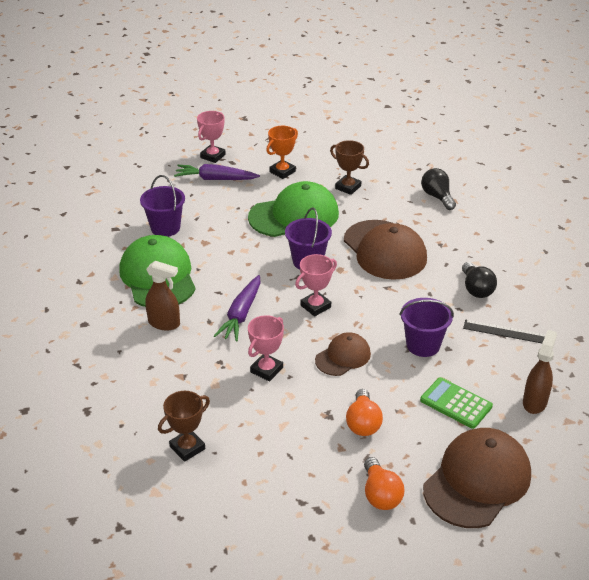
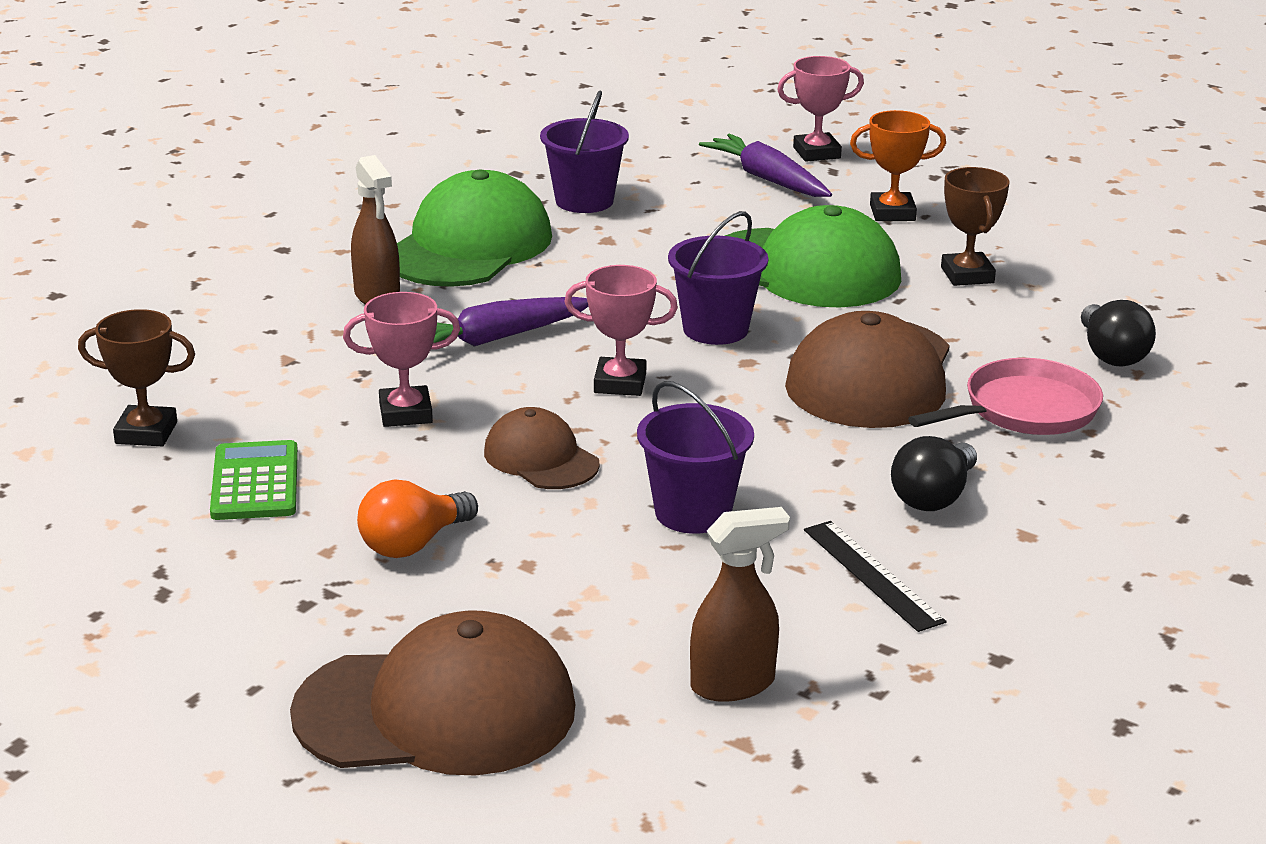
camera: 45 degrees right, 10 degrees down
(343, 357) = (541, 458): brown cap -> brown cap turned 135 degrees counterclockwise
(380, 494) = (271, 632): orange light bulb -> none
(437, 197) = (1111, 354): black light bulb -> black light bulb turned 150 degrees clockwise
(448, 236) = (1024, 410): none -> pink pan
(456, 403) = (597, 607): green calculator -> green calculator (255, 482)

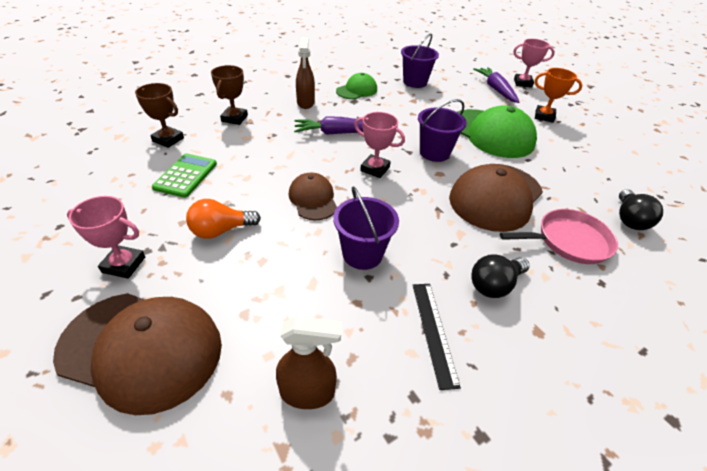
camera: 20 degrees right, 15 degrees up
(405, 413) = (274, 159): pink trophy -> pink trophy (124, 265)
(469, 246) = (357, 90): green cap -> green cap, size x0.55
(967, 275) = (567, 155): brown trophy -> brown trophy (234, 118)

